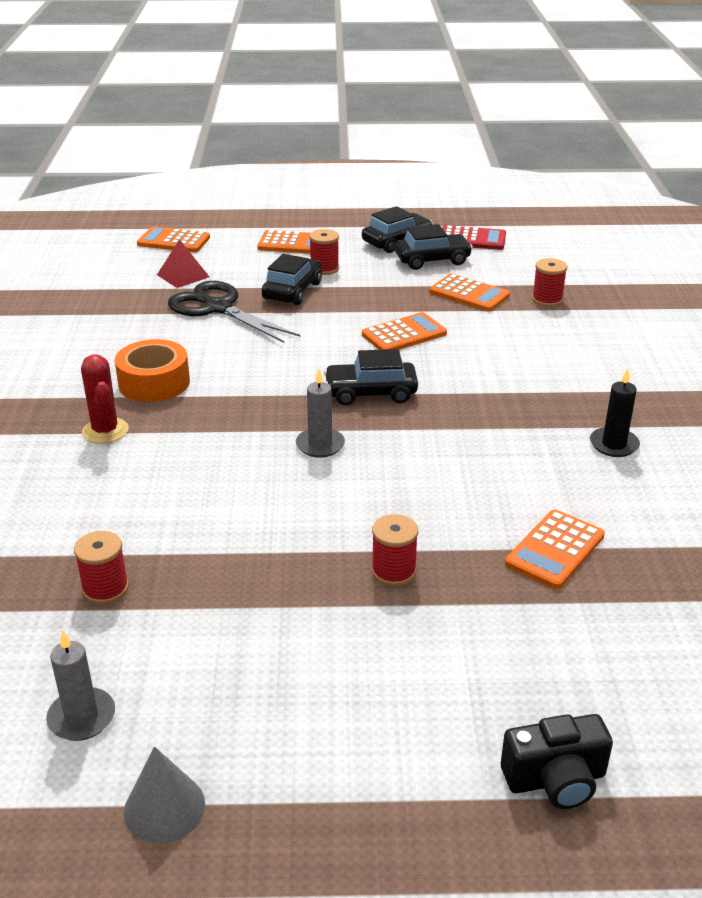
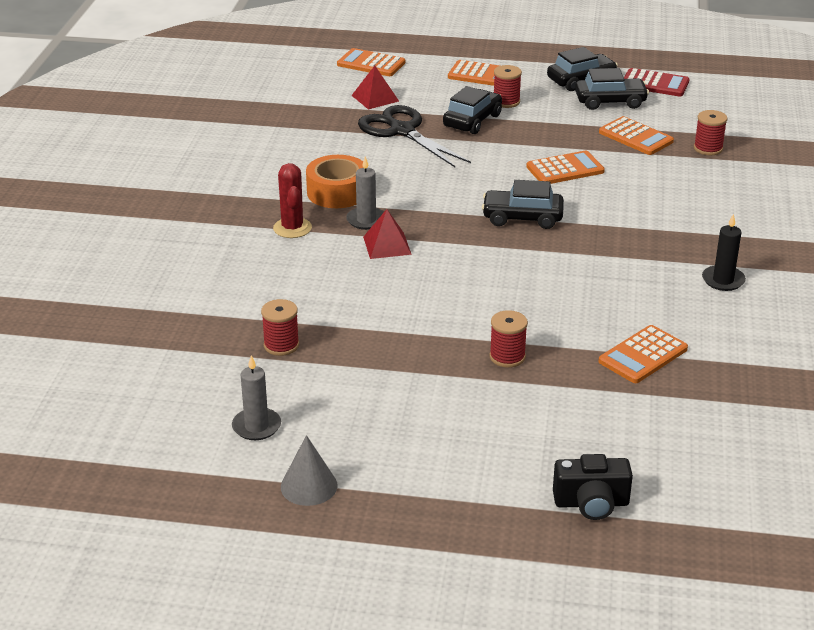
camera: 10 degrees right, 0 degrees up
(221, 441) = (387, 245): none -> red pyramid
(320, 445) = (469, 256): grey candle -> grey candle (366, 220)

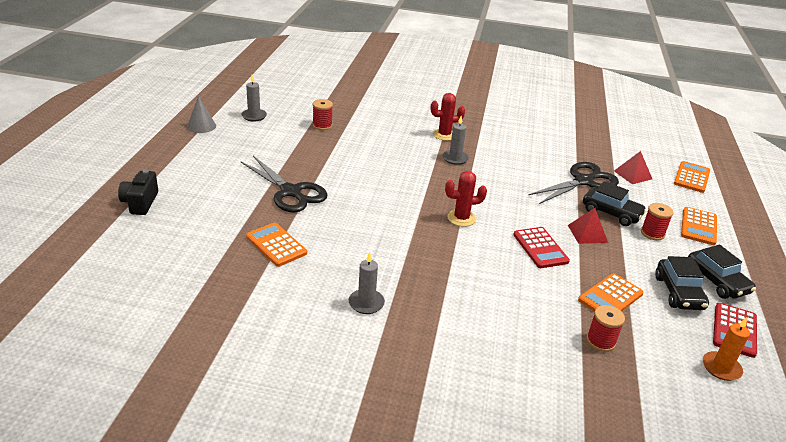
camera: 90 degrees right, 0 degrees up
(337, 192) = (490, 151): orange tape -> none
(387, 245) = (424, 163): red pyramid -> red pyramid (587, 233)
(507, 357) = (291, 192): red spool -> black scissors
(522, 218) = (461, 218): black car -> red cactus
(565, 169) = (540, 248): orange calculator -> red calculator
(711, 97) = (721, 368): none -> orange candle
(723, 280) = (366, 303): black candle -> grey candle

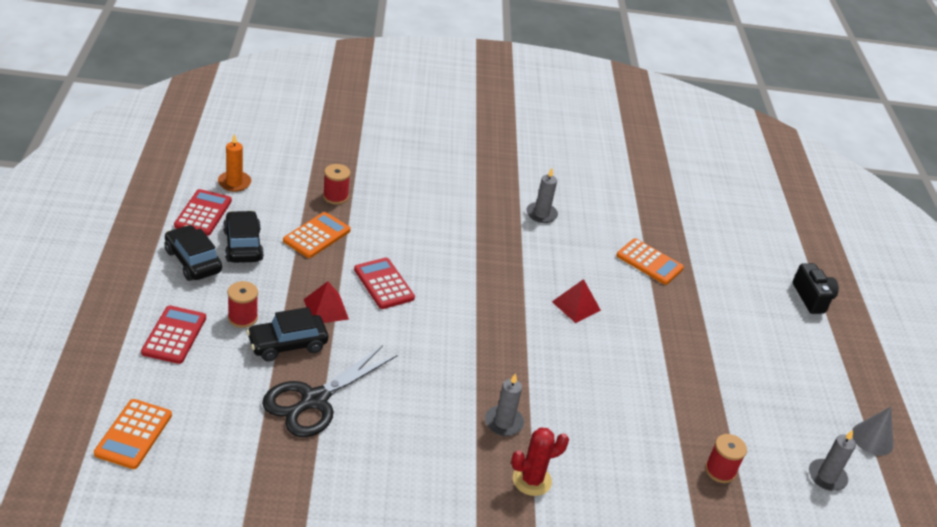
camera: 165 degrees right, 5 degrees up
(291, 192) = (679, 331): black scissors -> none
(461, 218) = (476, 315): red cactus -> none
(611, 213) = (287, 344): black car -> black car turned 45 degrees counterclockwise
(632, 175) = (232, 426): red pyramid -> red pyramid (576, 306)
(698, 226) = (174, 335): orange calculator -> red calculator

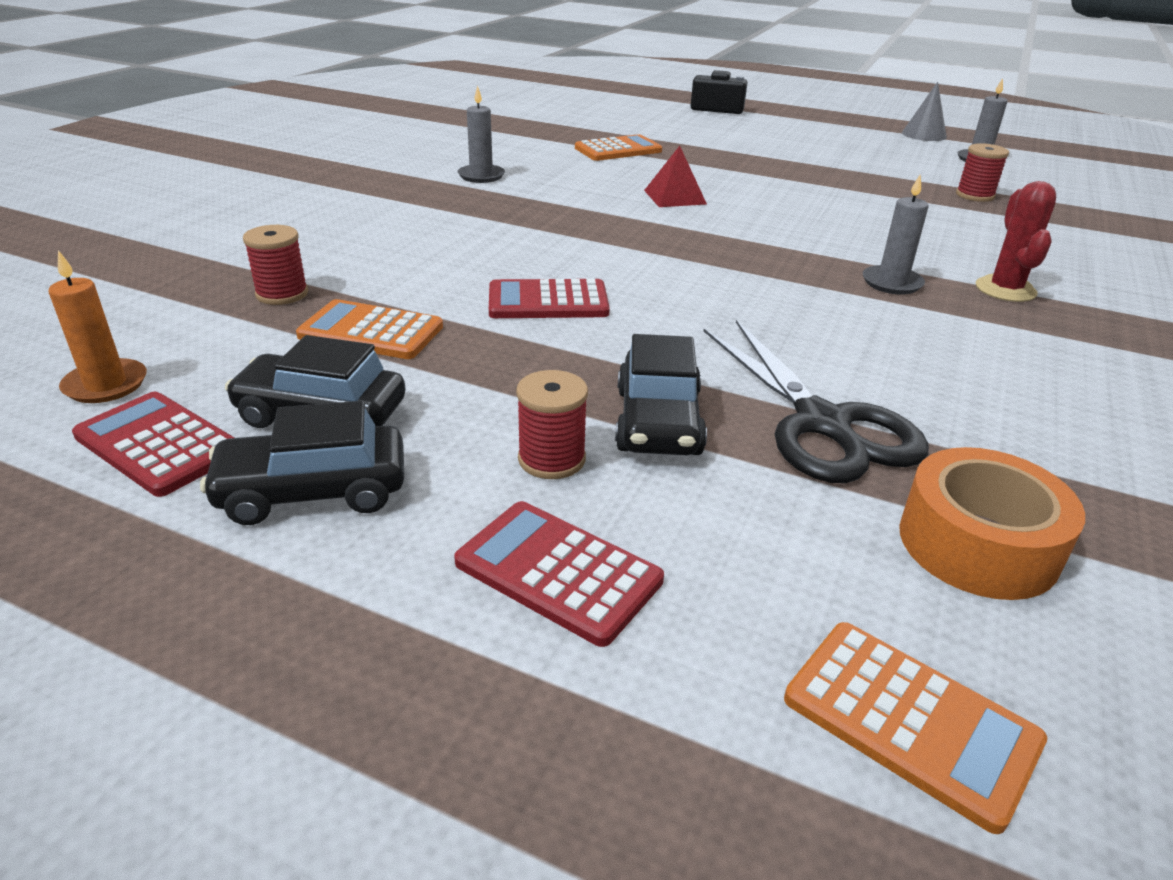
camera: 60 degrees left, 5 degrees down
(241, 456) = (977, 544): none -> orange tape
(317, 236) = (371, 331): orange calculator -> orange calculator turned 45 degrees counterclockwise
(326, 309) = (579, 363): red pyramid -> none

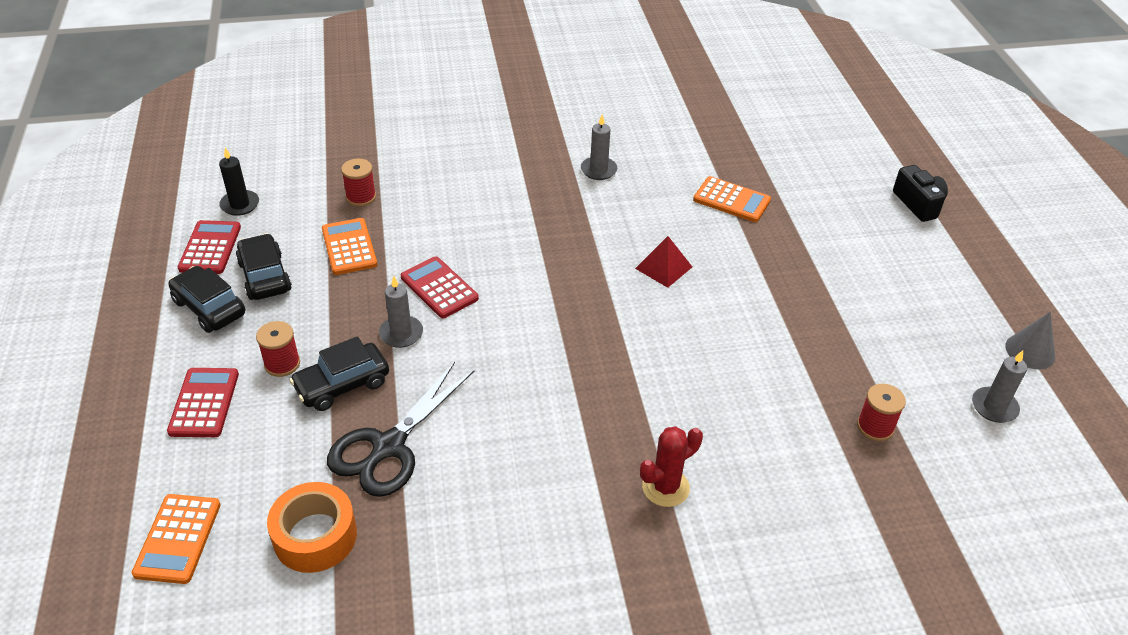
camera: 55 degrees right, 10 degrees up
(106, 385) = (240, 205): orange candle -> black candle
(891, 283) = (616, 424): grey candle -> grey candle (401, 333)

